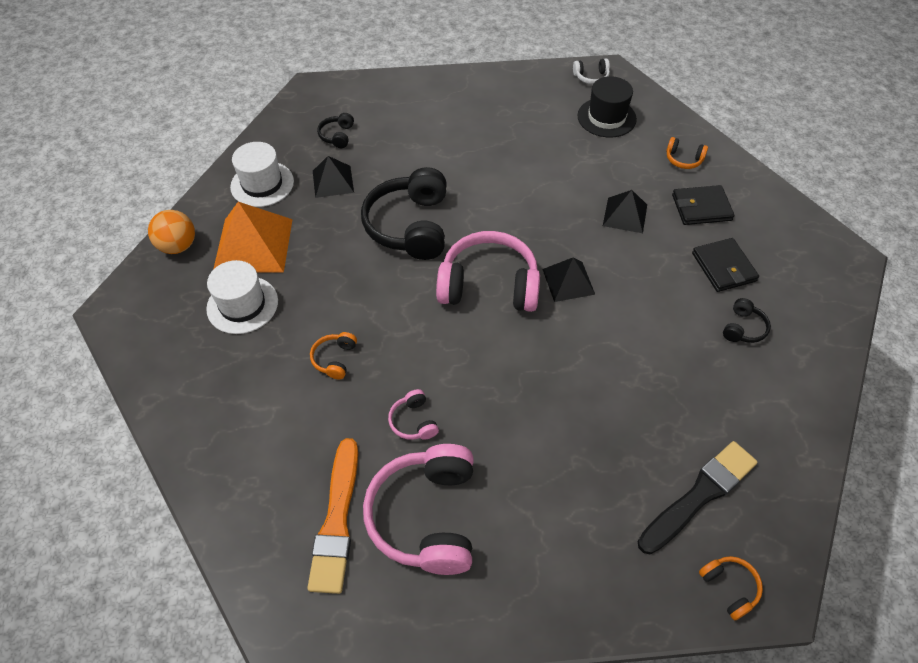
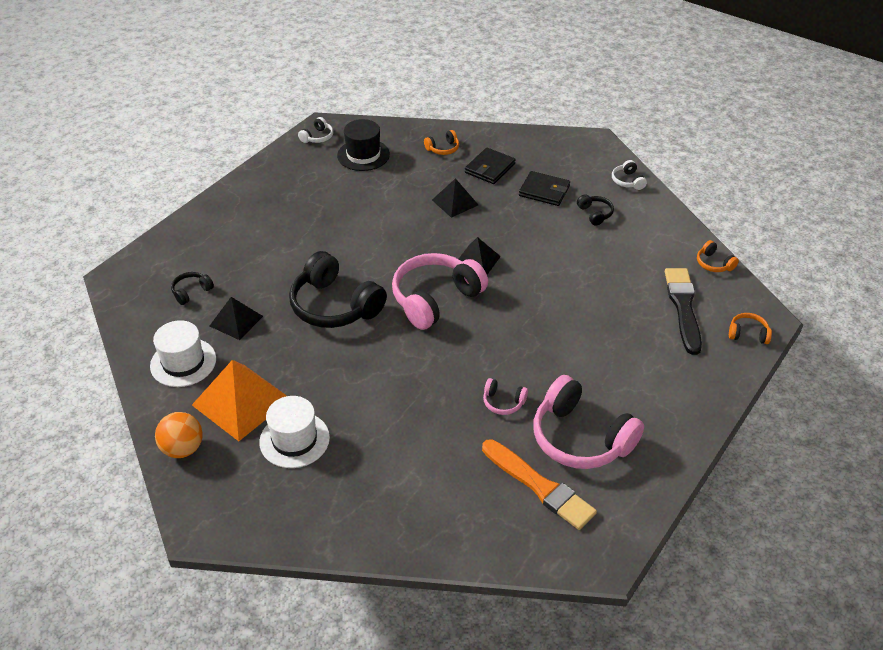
camera: 50 degrees left, 10 degrees down
(335, 359) = (406, 414): orange headphones -> orange headphones (714, 264)
(337, 136) = (191, 292): black headphones -> black headphones turned 90 degrees clockwise
(827, 323) = (627, 181): none -> white headphones

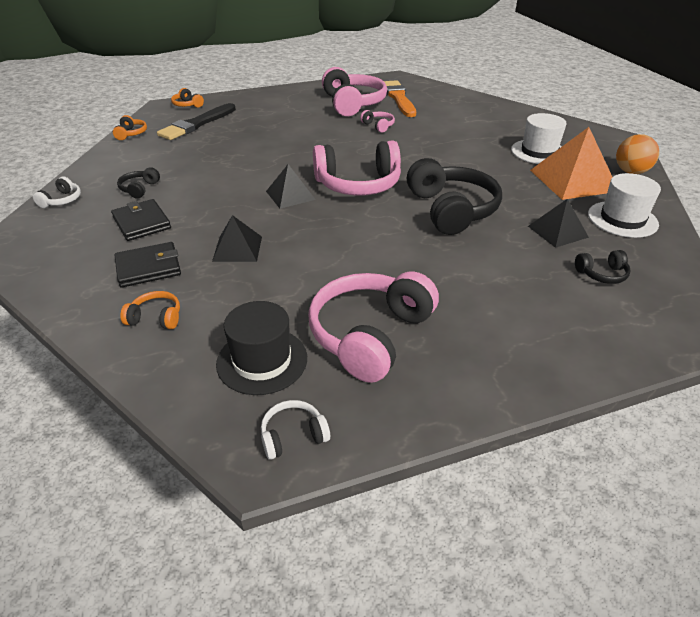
camera: 145 degrees left, 5 degrees down
(319, 188) = (370, 335): none -> pink headphones

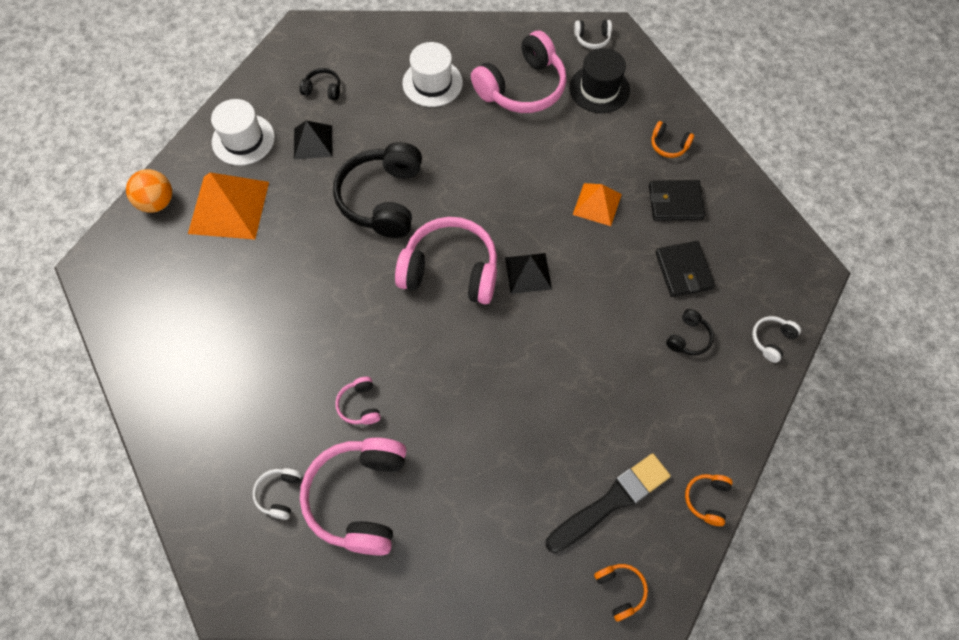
camera: 160 degrees left, 25 degrees up
(237, 248) = (597, 204): black pyramid -> orange pyramid
(399, 98) = (279, 494): orange brush -> white headphones
(539, 152) = (213, 271): white hat -> white hat (432, 83)

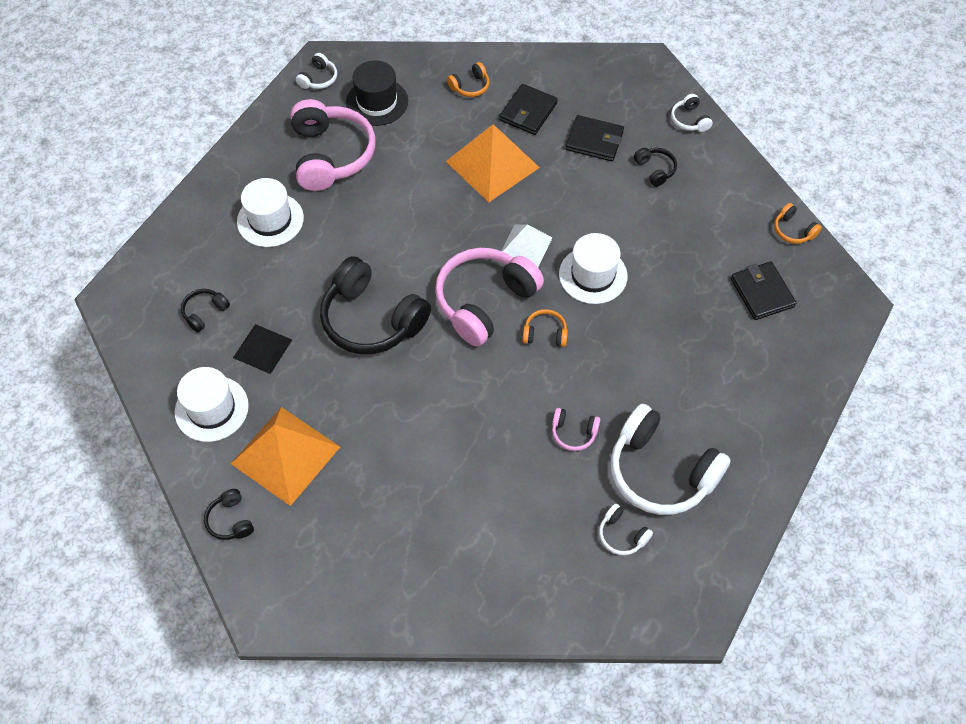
camera: 60 degrees left, 5 degrees down
(157, 202) = (230, 520): orange ball -> black headphones
(359, 498) = (661, 472): pink headphones -> white headphones
(528, 273) = (525, 246): black pyramid -> white pyramid
(533, 341) = (593, 275): none -> white hat
(597, 204) = (492, 164): orange pyramid -> orange pyramid, size x1.70
(610, 502) = (762, 293): black brush -> black wallet
(620, 590) = (834, 323): orange headphones -> orange headphones (545, 333)

